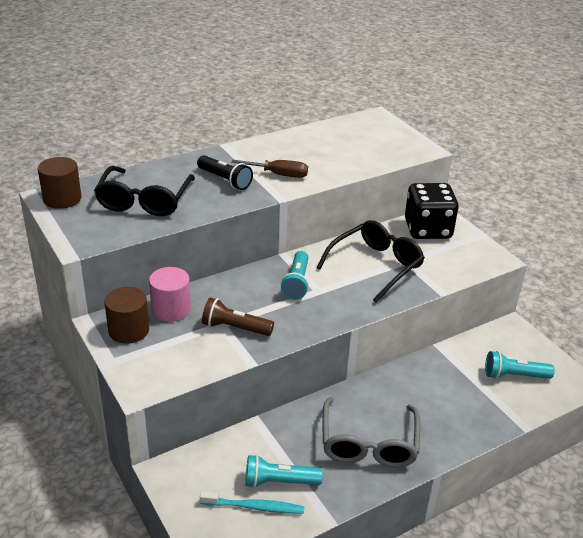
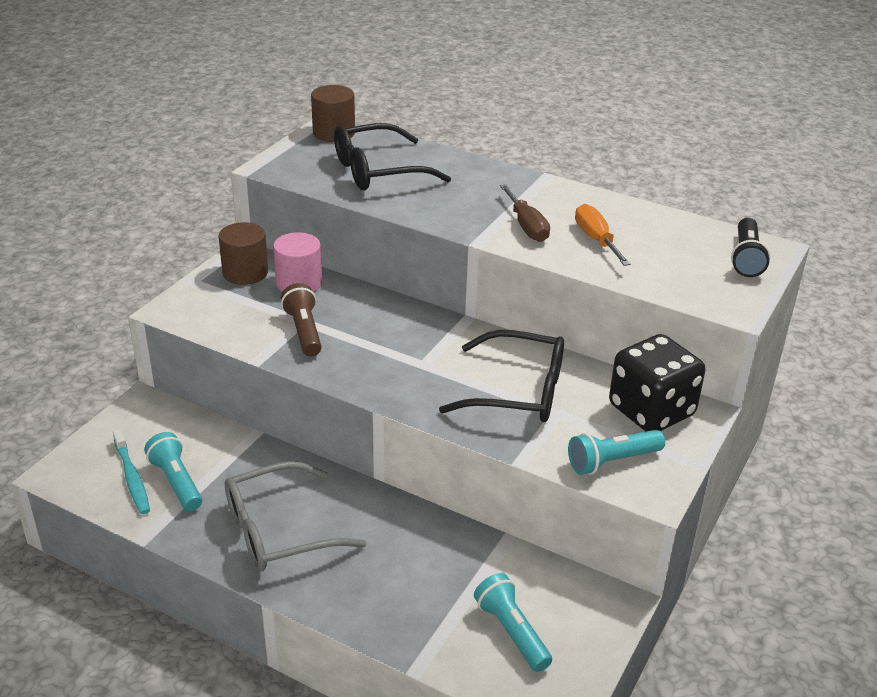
camera: 60 degrees right, 0 degrees up
(225, 180) = (472, 199): black flashlight -> black flashlight (746, 258)
(297, 283) = (422, 344): turquoise flashlight -> turquoise flashlight (612, 461)
(318, 159) = (596, 240): none -> orange screwdriver

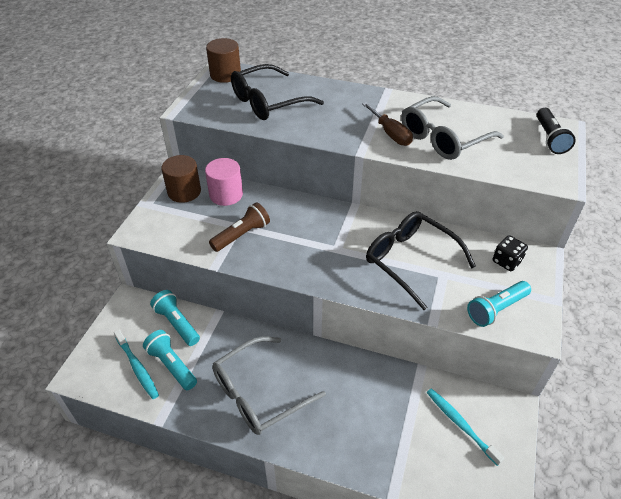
camera: 10 degrees left, 10 degrees up
(303, 331) = (242, 235): brown flashlight -> brown flashlight turned 75 degrees clockwise
(511, 632) = (449, 447): turquoise flashlight -> turquoise flashlight (177, 323)
(518, 391) = (410, 261): black glasses -> black glasses turned 135 degrees counterclockwise
(537, 610) = (460, 425): none -> turquoise toothbrush
(596, 240) = (443, 138): orange screwdriver -> grey glasses
(651, 410) = (506, 261): black dice -> black dice, size x0.49

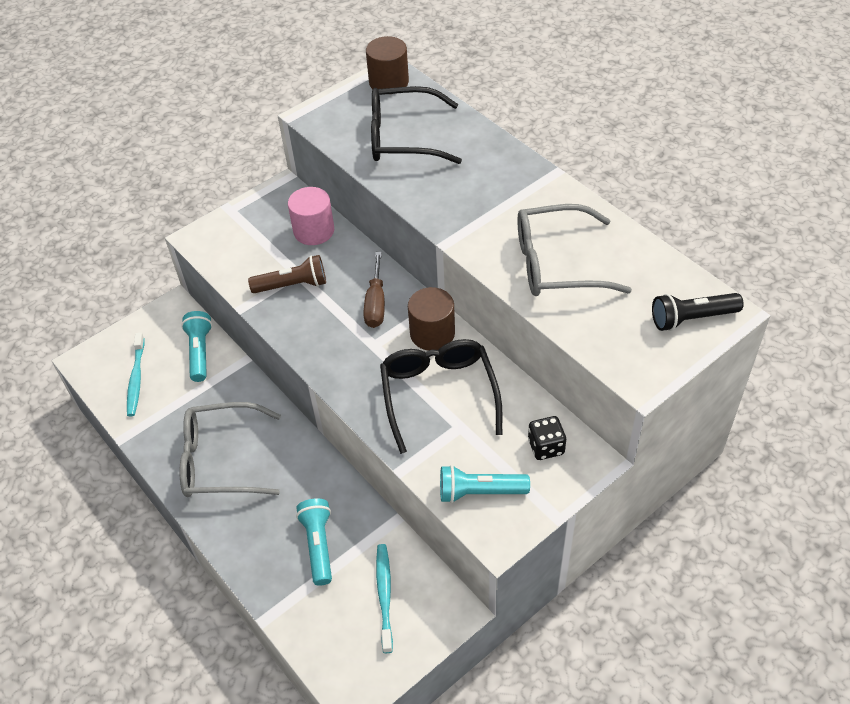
camera: 35 degrees right, 5 degrees up
(171, 365) = (166, 392): turquoise flashlight -> turquoise flashlight (318, 545)
(184, 191) = (276, 209): brown cylinder -> brown cylinder (432, 333)
(390, 134) = (501, 233): brown screwdriver -> brown screwdriver (376, 303)
(550, 138) = (691, 319): black flashlight -> black flashlight turned 45 degrees clockwise

